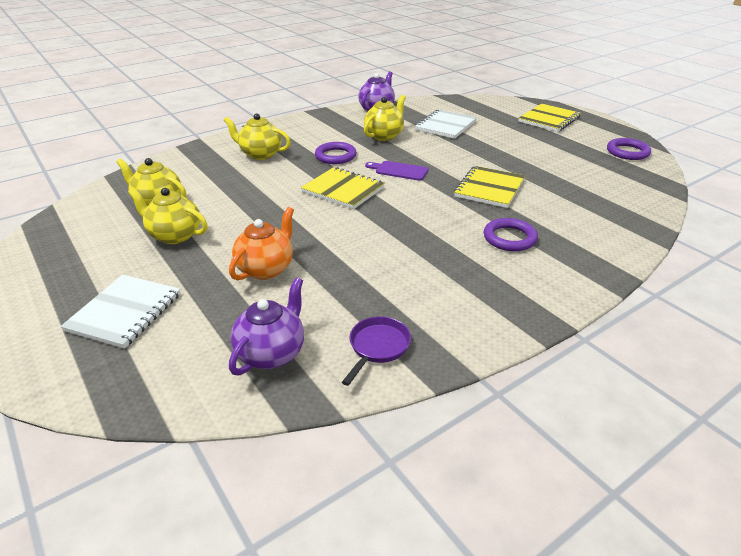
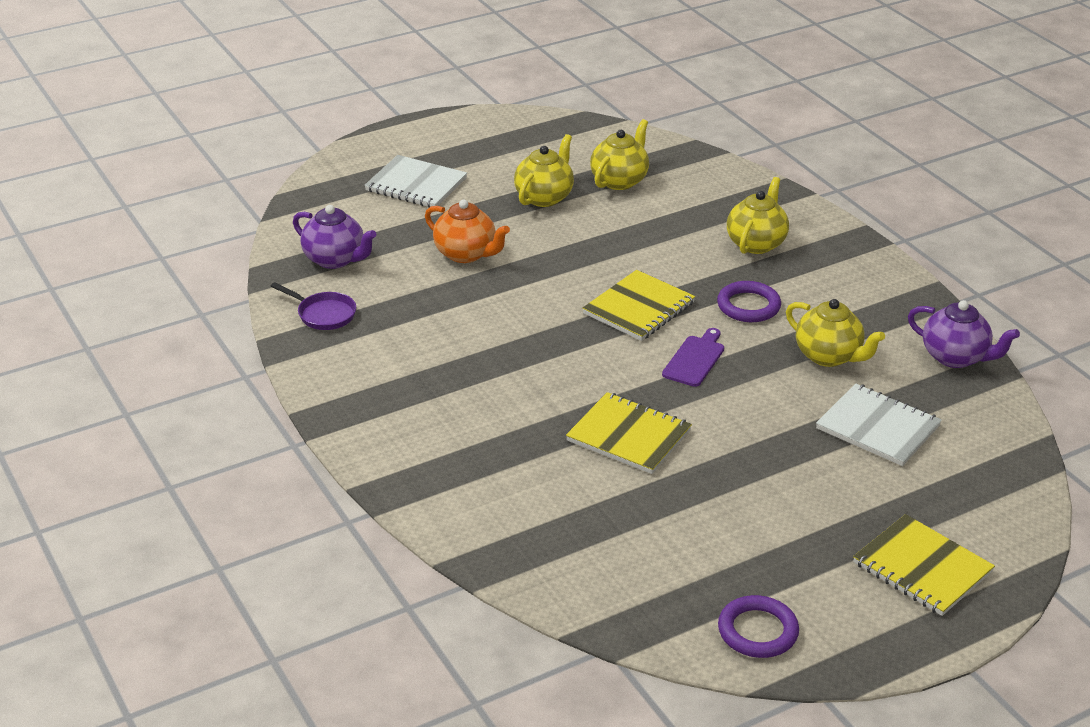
camera: 95 degrees right, 0 degrees up
(509, 238) = (490, 428): purple ring -> none

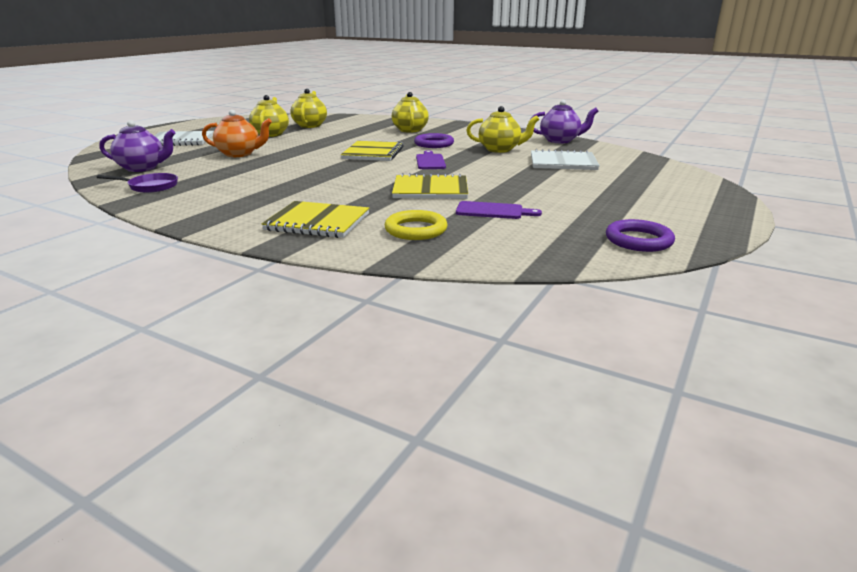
camera: 30 degrees left, 10 degrees down
(539, 516) = (416, 230): none -> yellow ring
(657, 512) = (493, 211): none -> purple cutting board
(922, 568) = (674, 197): yellow notebook -> yellow notebook (317, 222)

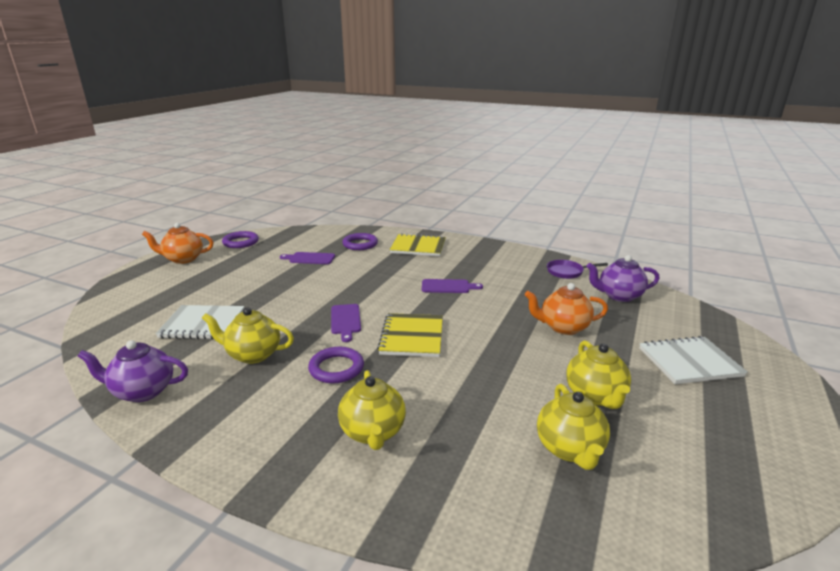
camera: 175 degrees right, 0 degrees up
(314, 179) = (448, 286): none -> purple cutting board
(416, 230) = (360, 244): yellow ring -> purple ring
(430, 190) = (349, 277): yellow notebook -> none
(692, 216) = (183, 259): none -> orange teapot

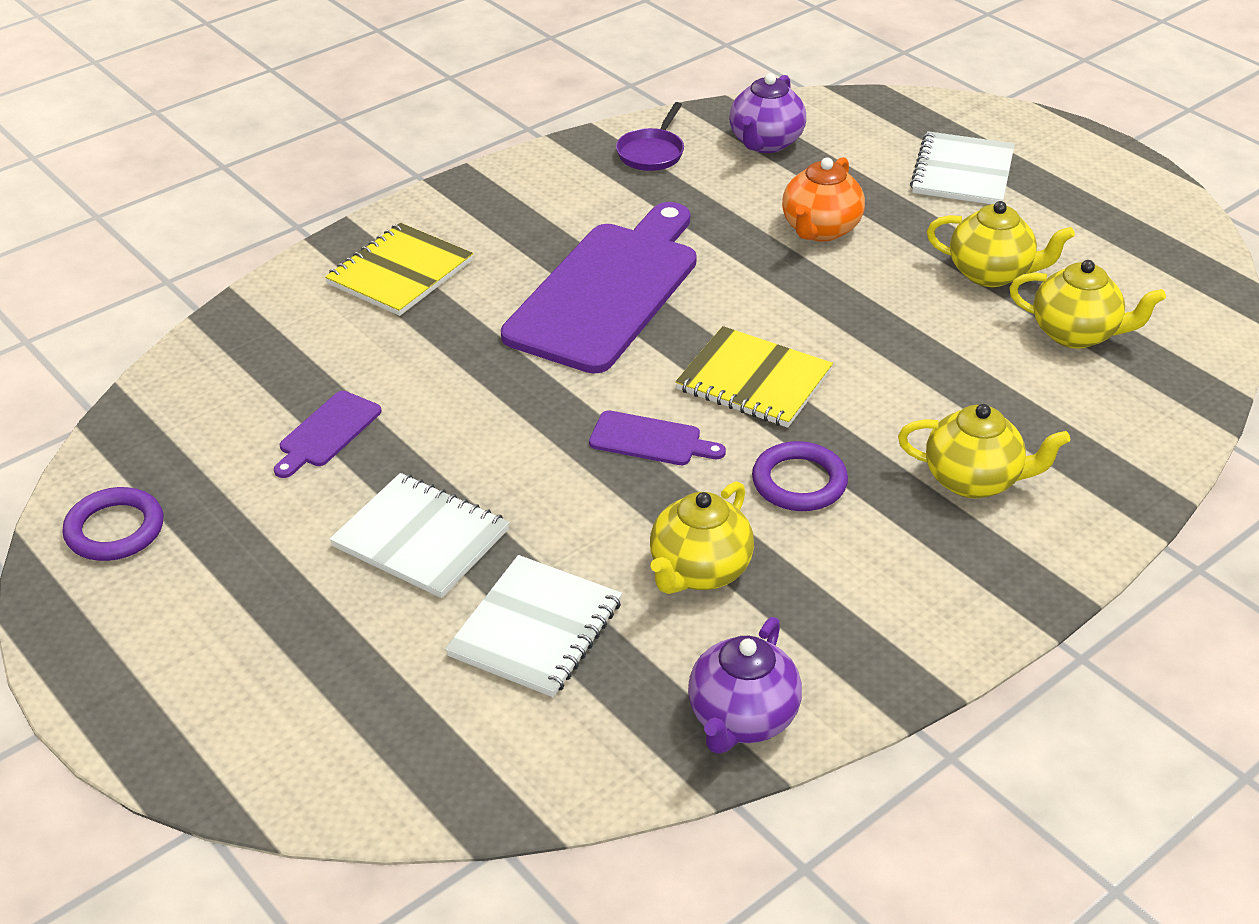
camera: 65 degrees left, 15 degrees up
(183, 259) = (139, 644): orange teapot -> none
(254, 288) = (421, 538): none -> white notebook
(360, 244) = (311, 344): purple ring -> none
(448, 286) = (608, 291): purple cutting board -> purple cutting board, size x2.34

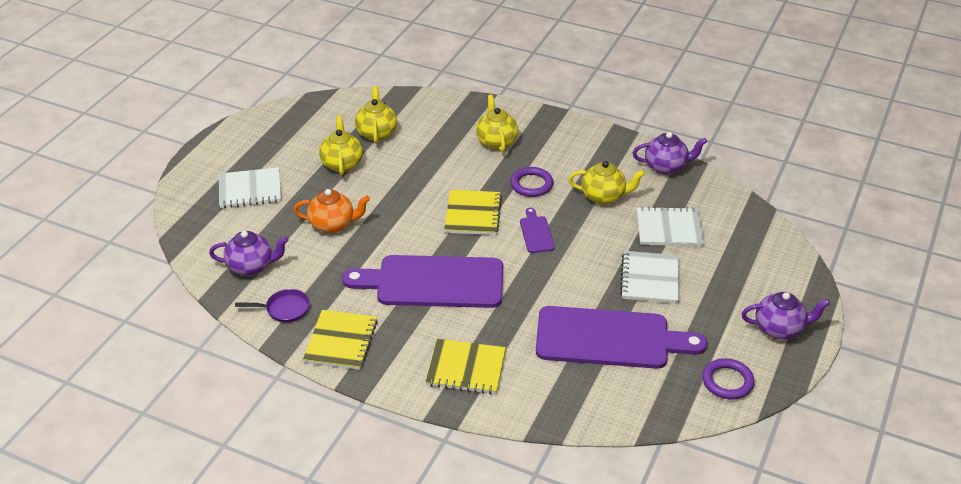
camera: 115 degrees left, 0 degrees up
(151, 660) = (779, 329): none -> purple teapot
(327, 432) = (609, 339): purple cutting board -> purple cutting board, size x2.34
(548, 183) = (341, 341): none -> yellow notebook

